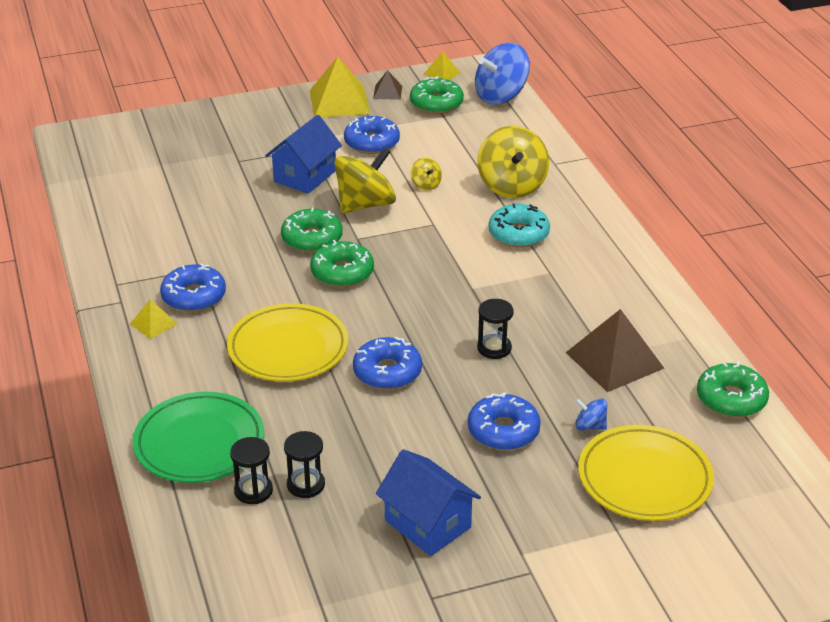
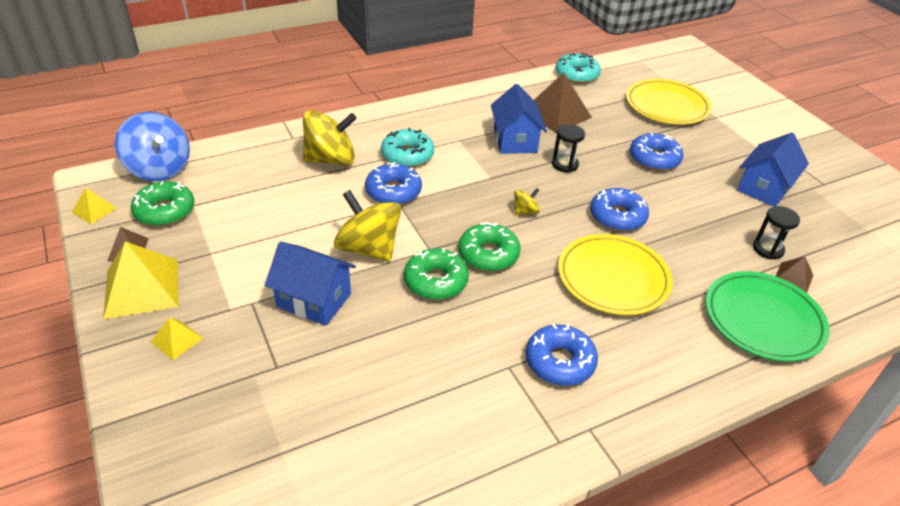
camera: 100 degrees left, 5 degrees up
(153, 323) = (617, 388): yellow pyramid -> yellow pyramid (176, 340)
(253, 491) = (793, 277): black hourglass -> brown pyramid
(371, 142) = (244, 253): blue donut -> blue donut (393, 191)
(426, 185) = (330, 210): yellow spinning top -> yellow spinning top (525, 211)
(548, 315) = (515, 140): none -> blue house
(590, 426) = (630, 124): blue spinning top -> none
(731, 399) = (576, 75): green donut -> turquoise donut

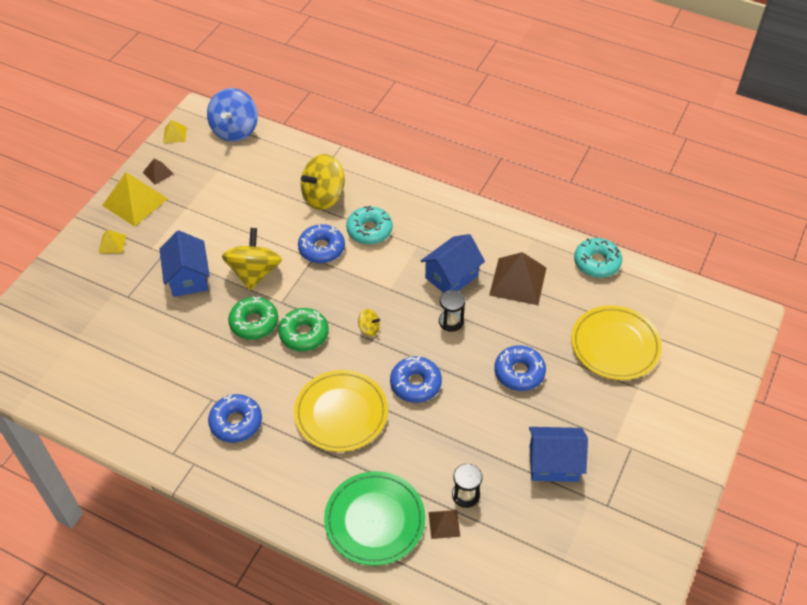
camera: 55 degrees right, 10 degrees up
(165, 211) = (201, 162): green donut -> none
(330, 159) = (323, 196): yellow spinning top -> yellow spinning top turned 105 degrees clockwise

